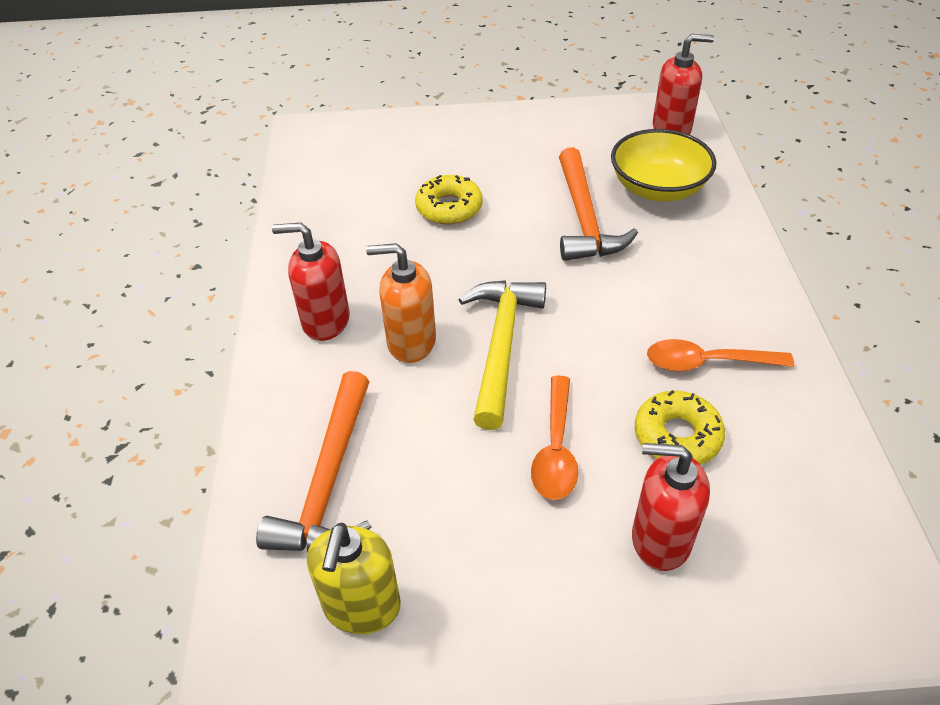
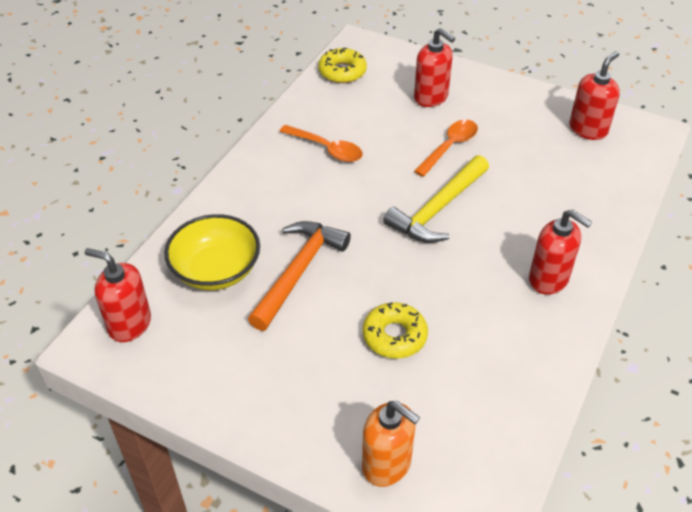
camera: 150 degrees left, 0 degrees up
(329, 481) = (584, 183): orange hammer -> none
(362, 607) = (588, 129): yellow soap dispenser -> red soap dispenser
(411, 342) = (495, 237): orange soap dispenser -> orange soap dispenser (387, 464)
(677, 436) = (381, 126): yellow donut -> yellow donut (342, 71)

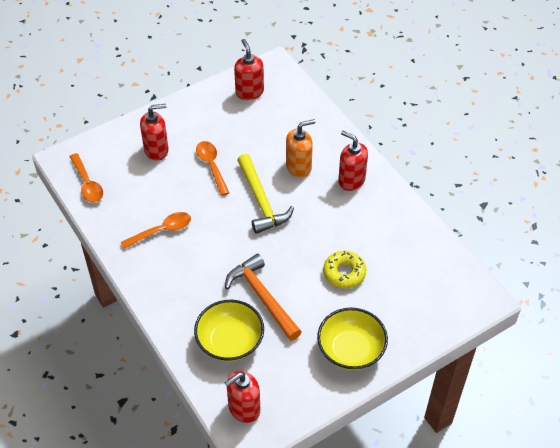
camera: 60 degrees left, 5 degrees up
(278, 396) = (351, 350): none -> yellow bowl
(342, 71) = (87, 183): yellow donut -> orange spoon
(387, 464) = (426, 319): orange soap dispenser -> orange soap dispenser (299, 167)
(549, 279) = (351, 180): red soap dispenser -> red soap dispenser turned 120 degrees counterclockwise

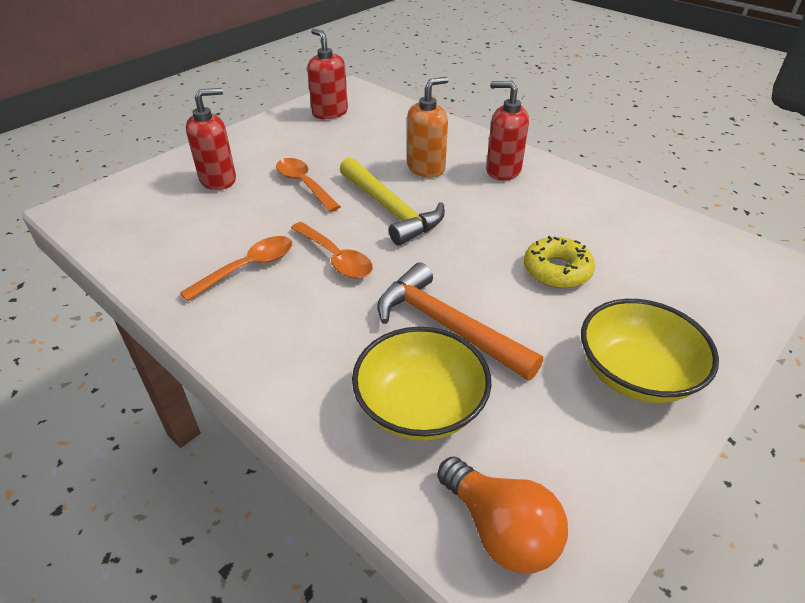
camera: 15 degrees left, 10 degrees down
(87, 183) = (114, 231): orange spoon -> orange spoon (335, 258)
(244, 408) = (500, 529): red soap dispenser -> orange light bulb

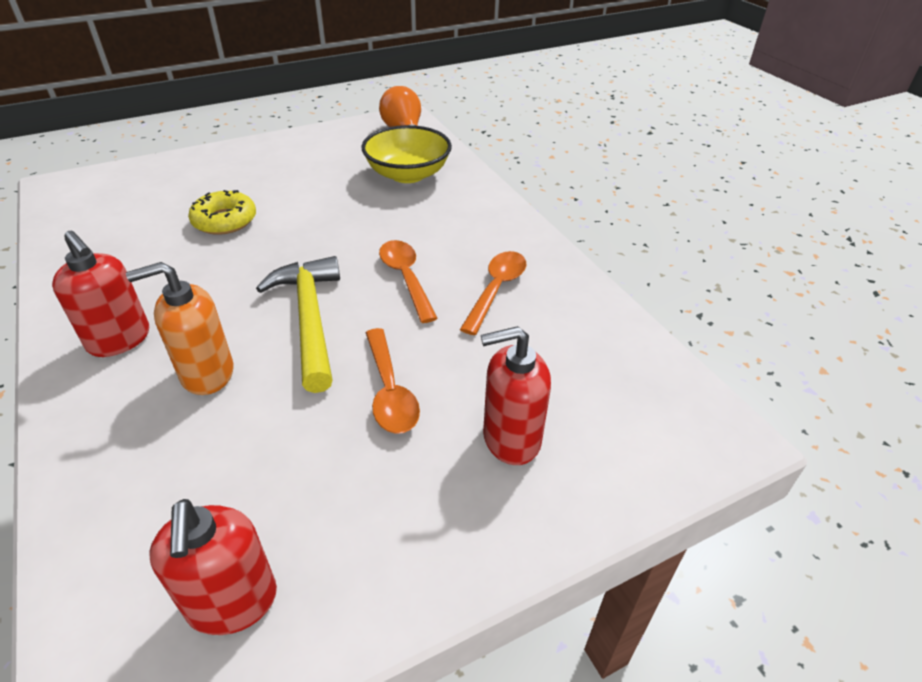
camera: 160 degrees left, 0 degrees up
(248, 268) = (496, 289): orange spoon -> orange spoon turned 135 degrees clockwise
(447, 326) = (353, 206): orange hammer -> none
(636, 374) = (263, 159): yellow bowl -> none

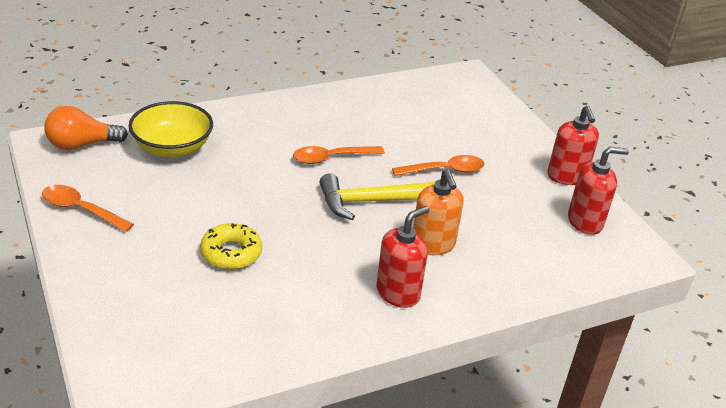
camera: 90 degrees left, 5 degrees down
(496, 289) = (348, 123): orange spoon -> orange spoon (81, 210)
(511, 439) = (477, 134): red soap dispenser -> red soap dispenser (566, 177)

